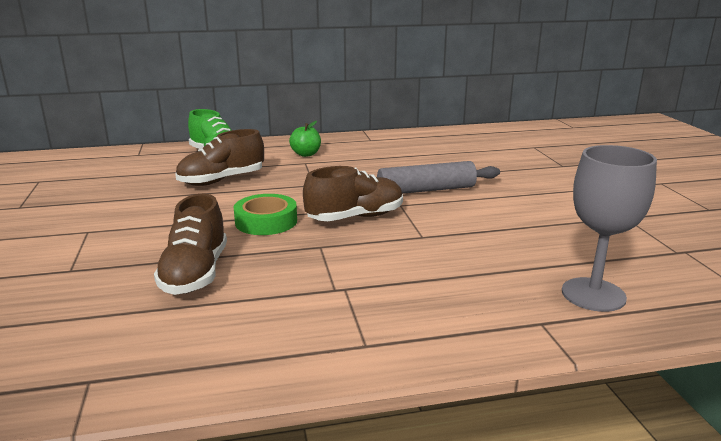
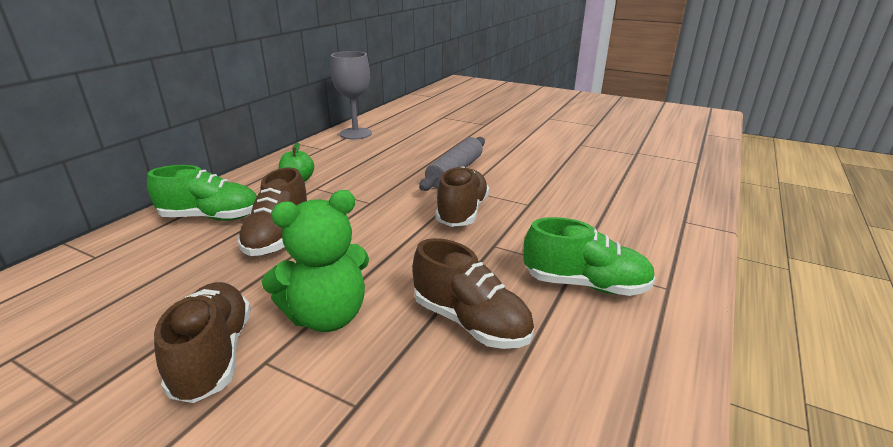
camera: 50 degrees left, 5 degrees up
(80, 217) = (214, 356): none -> brown shoe
(149, 228) = (327, 316): none -> green teddy bear
(266, 221) = (411, 250): green tape -> none
(312, 302) = (585, 284): none -> green shoe
(593, 294) = (664, 194): grey goblet -> grey goblet (355, 133)

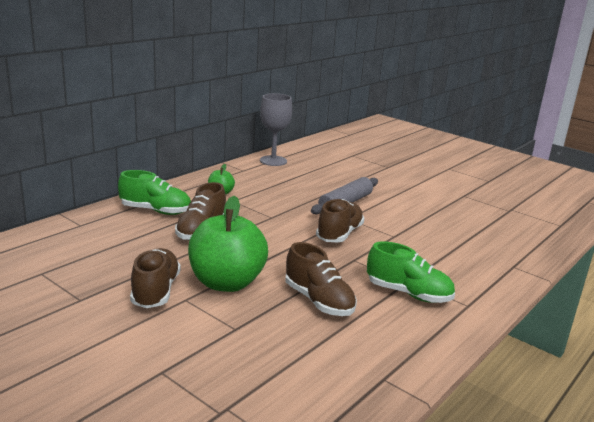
camera: 10 degrees right, 5 degrees down
(327, 316) = (226, 283): green teddy bear -> green apple

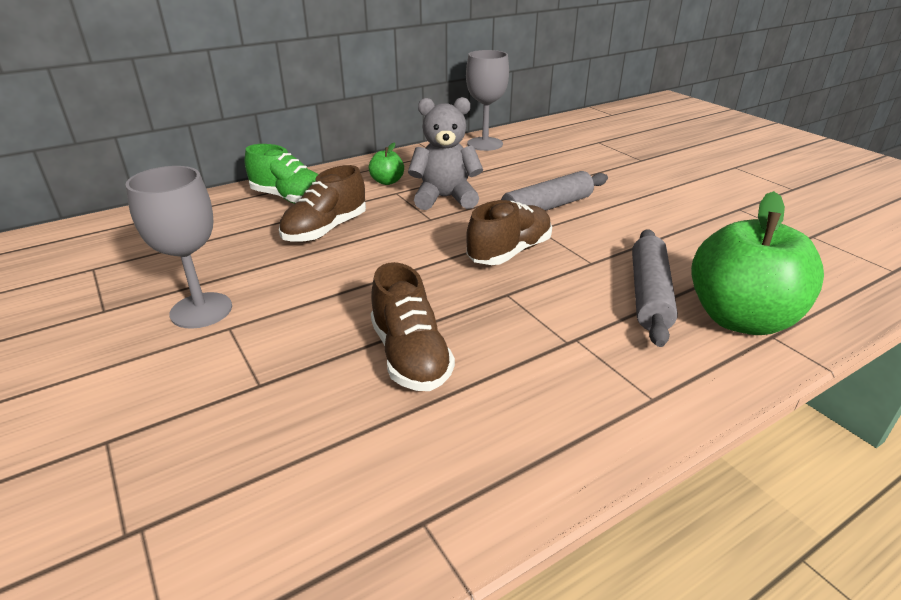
camera: 20 degrees right, 10 degrees up
(155, 291) = (201, 310): brown shoe -> grey goblet
(226, 283) = (301, 309): green apple -> green apple (740, 319)
(271, 202) = (445, 198): none -> grey teddy bear
(408, 293) = (560, 362): green shoe -> none
(438, 251) = (649, 295): none -> grey rolling pin

